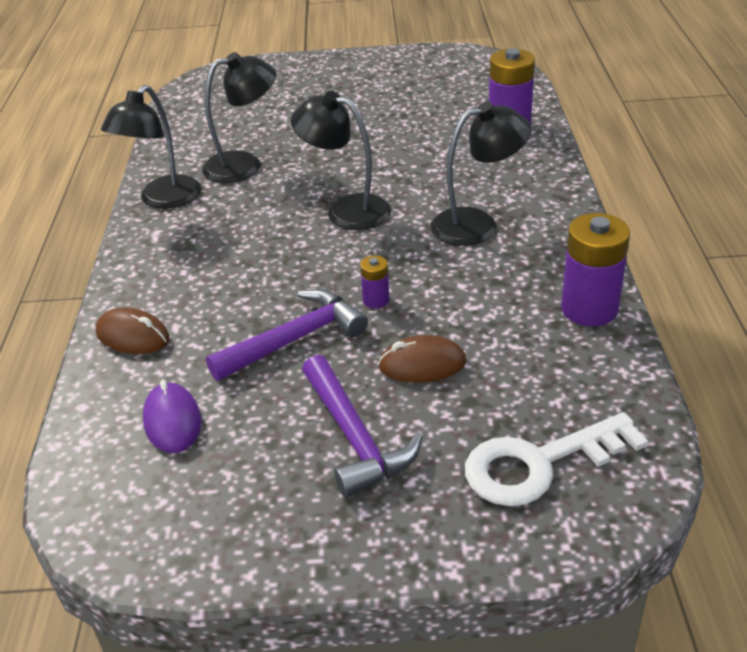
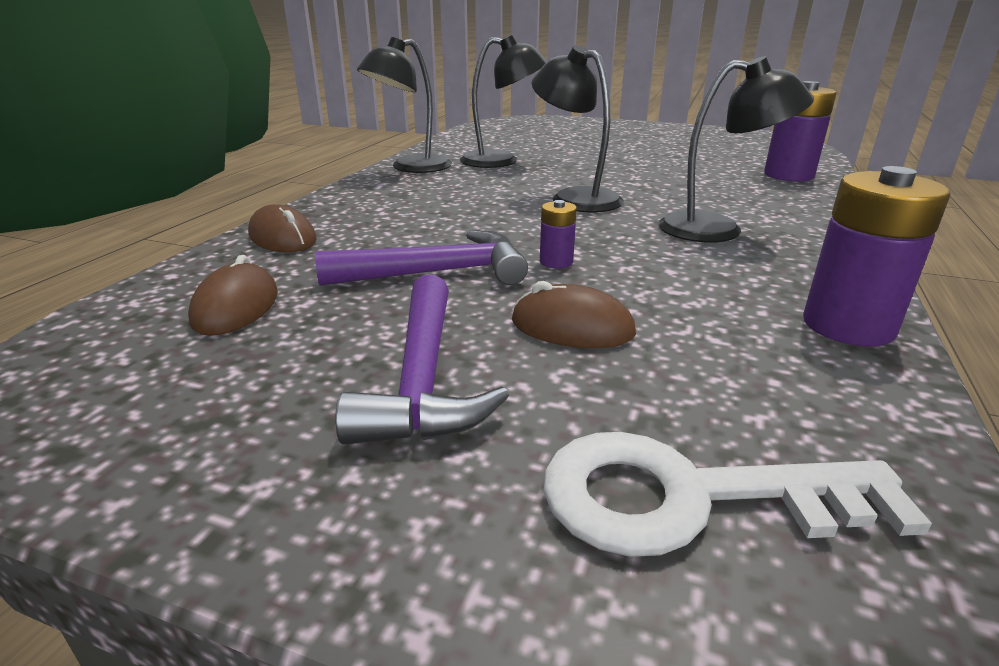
camera: 20 degrees right, 10 degrees down
(172, 421) = (236, 307): purple mouse -> brown mouse

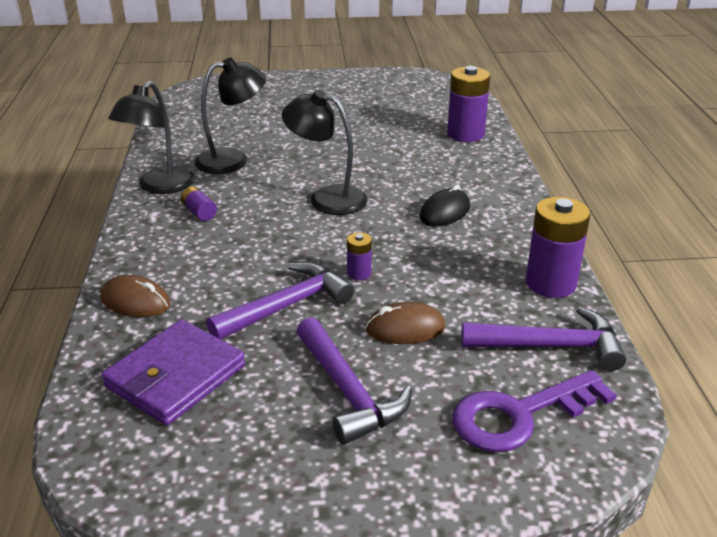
camera: 25 degrees left, 5 degrees up
(236, 307) = (175, 376): brown mouse -> purple wallet
(427, 188) = (199, 212): none -> purple battery
(691, 498) = (520, 415): white key -> purple key
(717, 229) = (445, 212): black lamp -> black mouse
(811, 406) = (551, 346): none -> purple hammer

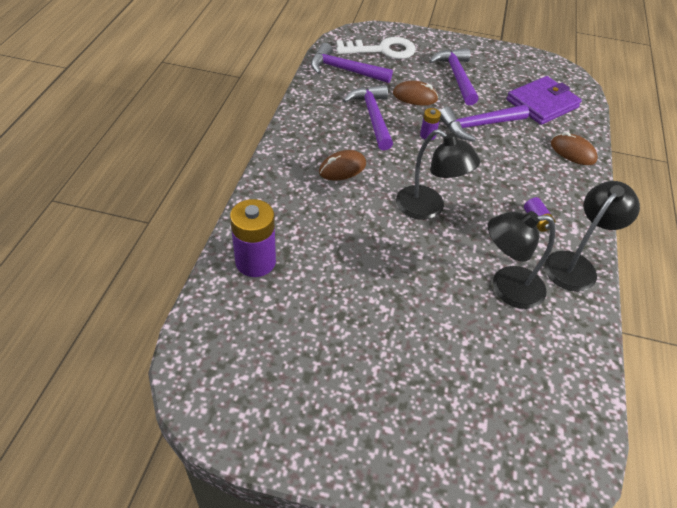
camera: 165 degrees left, 15 degrees up
(445, 212) = (342, 168): black mouse -> brown mouse
(450, 279) = (372, 116): none -> purple hammer
(520, 415) = (382, 50): purple key -> white key
(550, 283) = (314, 99): purple battery -> none

